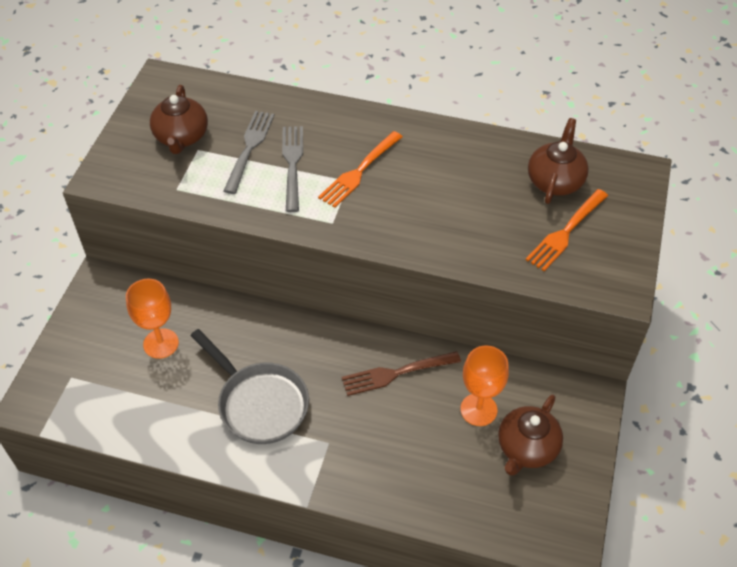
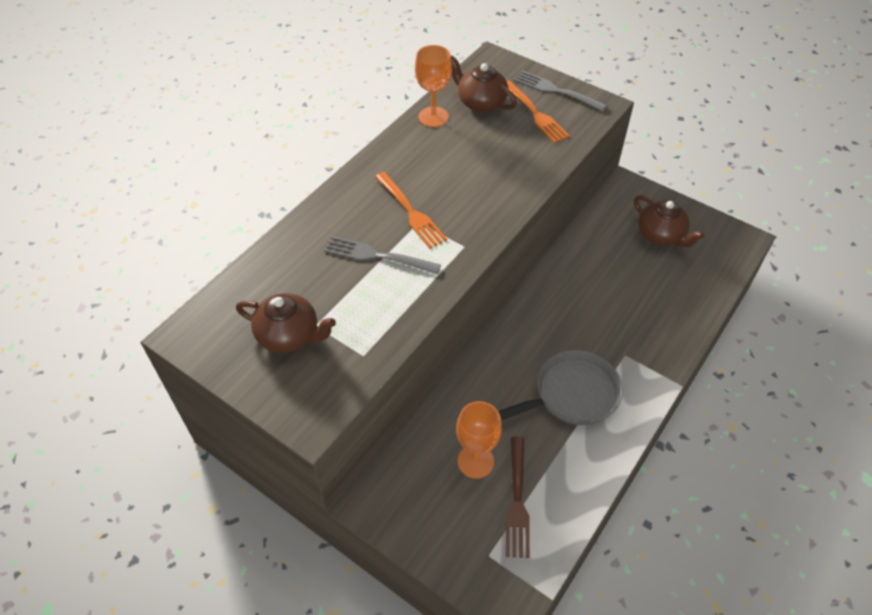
camera: 70 degrees left, 0 degrees up
(249, 149) = (338, 283): grey fork -> grey fork (557, 91)
(397, 373) = (570, 290): brown fork -> brown fork (517, 500)
(478, 409) = (620, 251): orange goblet -> orange goblet (433, 117)

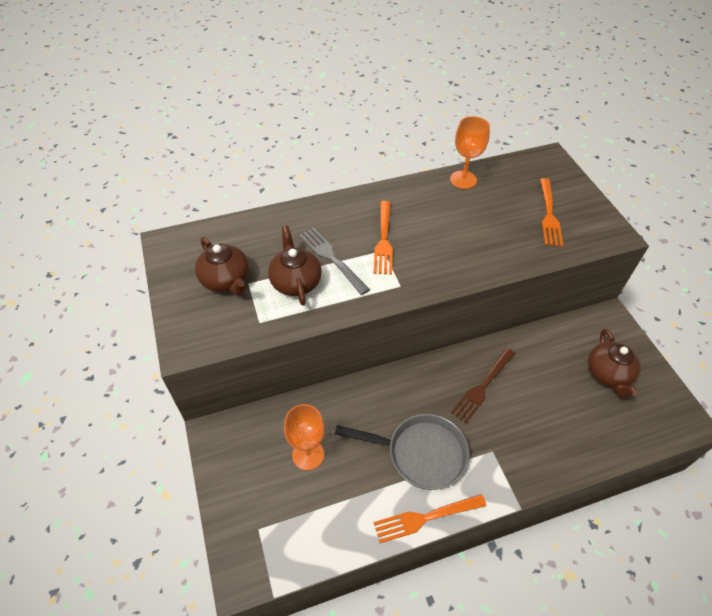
camera: 35 degrees right, 0 degrees up
(481, 102) = (510, 186): brown teapot -> brown teapot (295, 282)
(517, 500) = (312, 504): brown fork -> brown fork (483, 386)
(557, 91) = (584, 205): grey fork -> none
(618, 444) = (426, 517): none -> orange fork

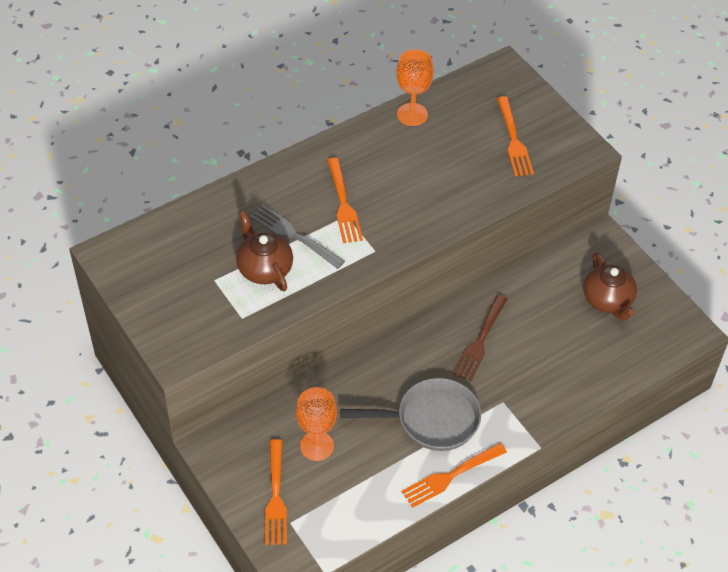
camera: 15 degrees left, 0 degrees up
(226, 280) = (189, 281): brown teapot -> none
(254, 496) = (275, 496): none -> orange fork

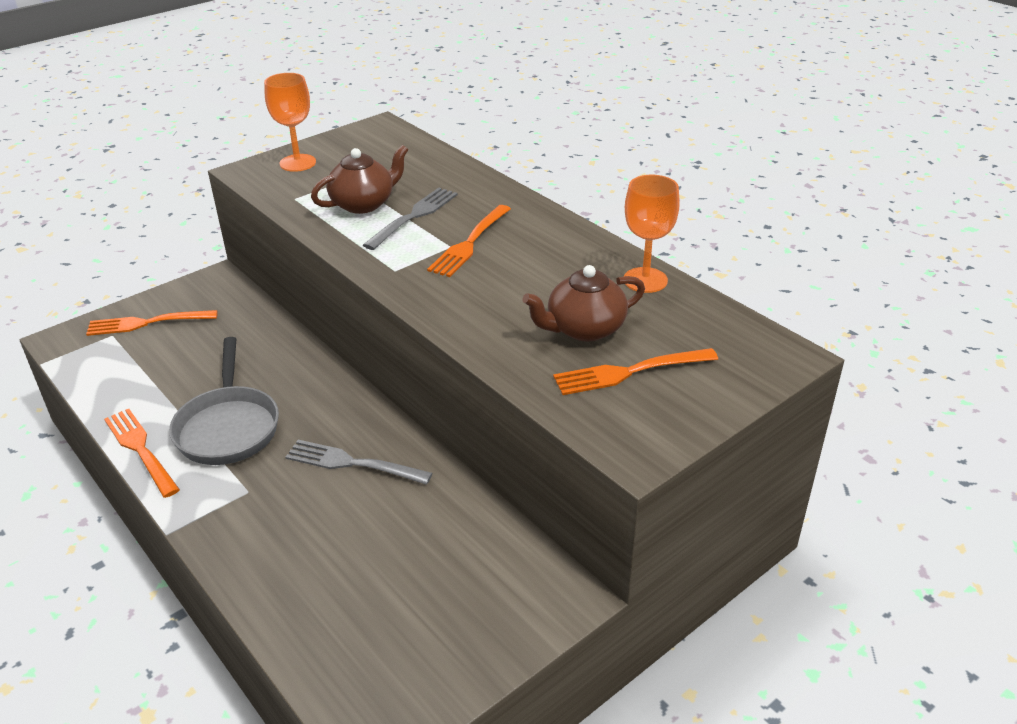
camera: 85 degrees right, 15 degrees down
(317, 446) = (206, 343): orange goblet -> orange goblet (298, 163)
(343, 203) = (470, 242): orange fork -> orange fork turned 45 degrees counterclockwise
(480, 340) = (354, 463): brown fork -> grey fork
(608, 300) = (436, 606): brown teapot -> brown teapot (584, 329)

